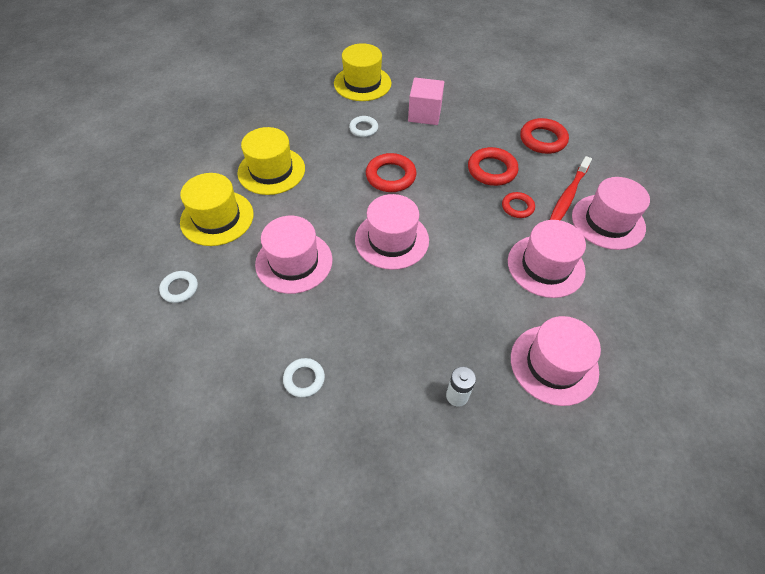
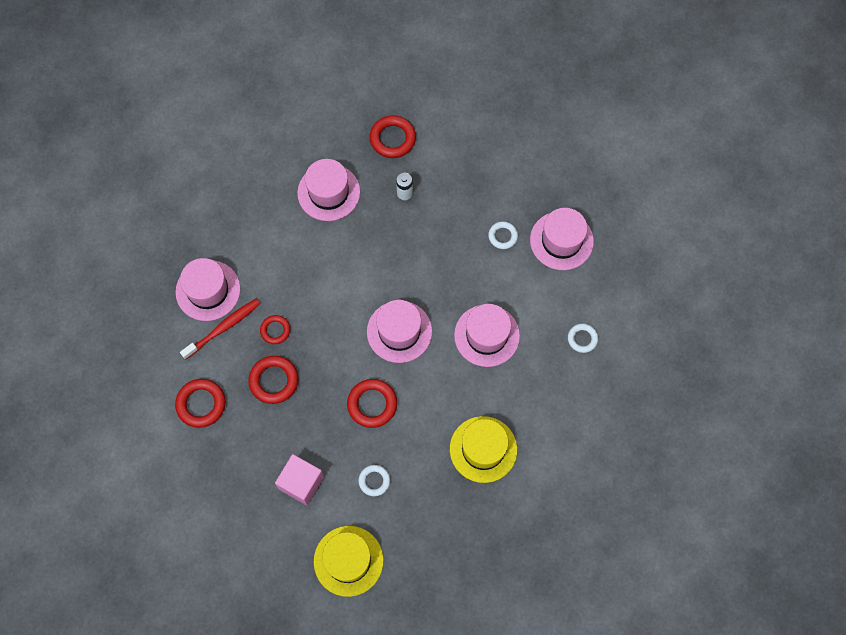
camera: 160 degrees left, 15 degrees up
(217, 218) = (543, 404): yellow hat -> none
(514, 475) = (392, 139): none -> red ring
(545, 266) = (287, 267): pink hat -> pink hat (561, 240)

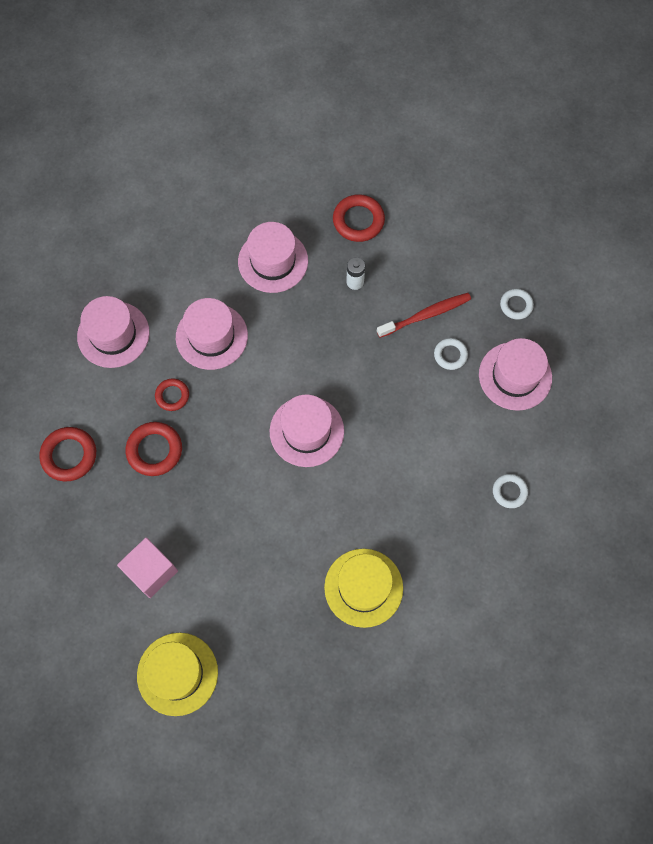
camera: 15 degrees right, 0 degrees up
(223, 328) = (117, 379): red toothbrush -> red toothbrush (426, 315)
(372, 404) = (254, 504): red ring -> none
(374, 481) = (232, 591): white ring -> white ring (516, 305)
(486, 335) = (402, 460): pink hat -> pink hat (211, 336)

